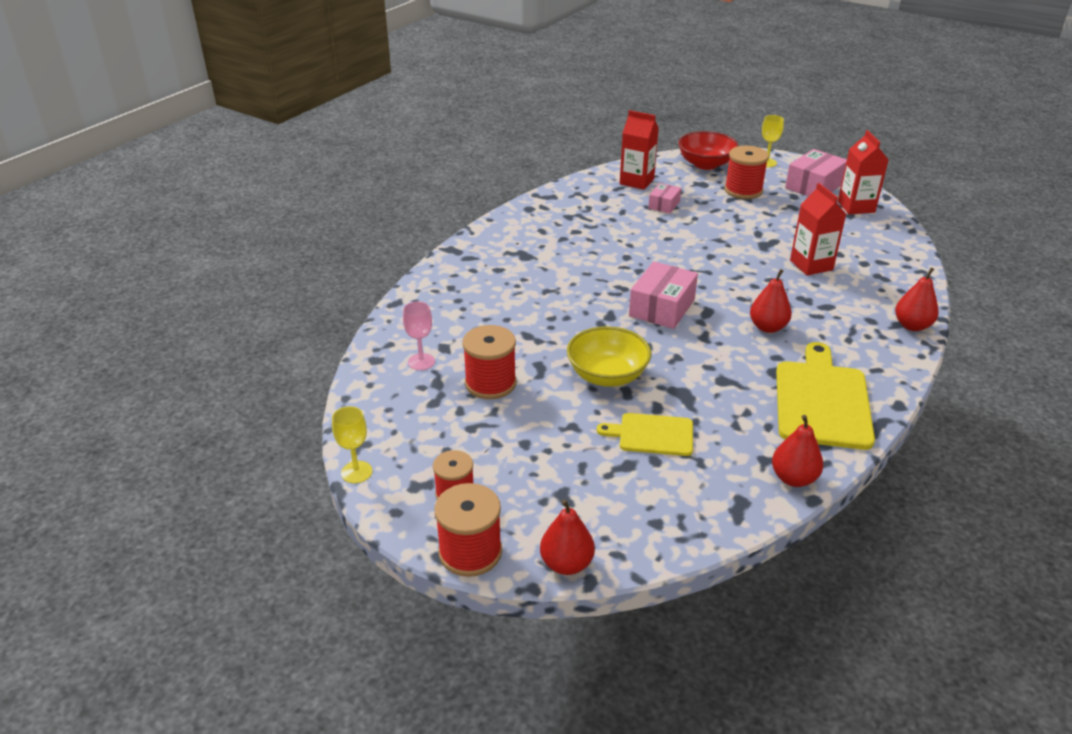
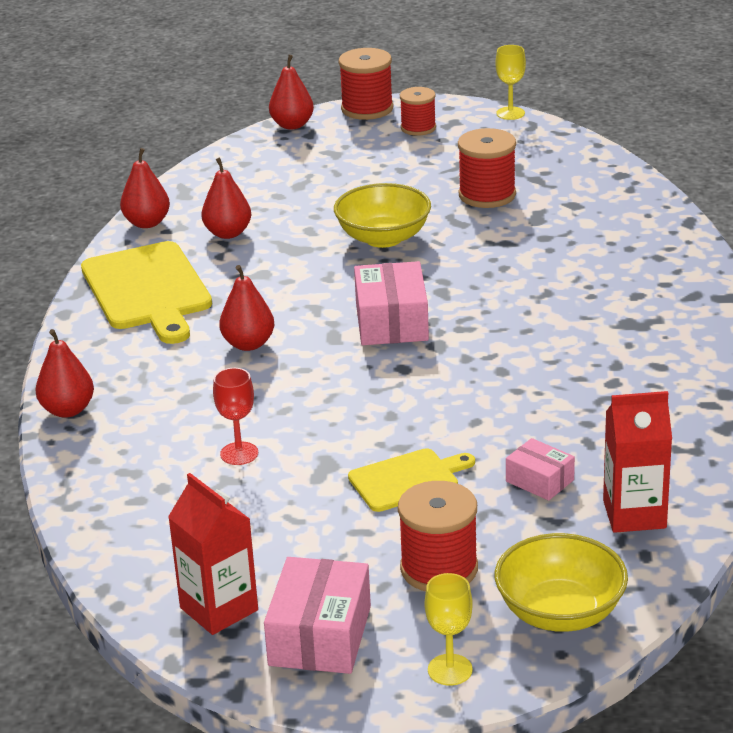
camera: 150 degrees right, 5 degrees down
(421, 362) = (576, 187): pink goblet -> none
(652, 435) = (296, 210): yellow cutting board -> yellow cutting board (407, 479)
(664, 205) = (539, 481): pink box -> pink box turned 45 degrees counterclockwise
(705, 164) = (560, 612): red bowl -> yellow bowl
(726, 433) = (228, 233): none -> red pear
(811, 265) = (239, 453): red carton -> red goblet

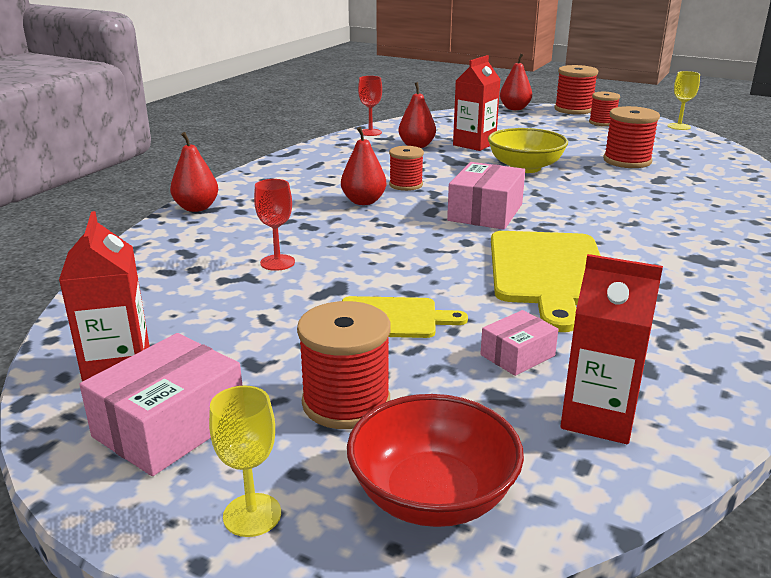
camera: 25 degrees right, 5 degrees down
(147, 223) = (370, 132): red pear -> red goblet
(148, 290) = (331, 161): yellow cutting board -> yellow cutting board (548, 272)
(272, 304) = (406, 185): none -> red spool
(295, 211) = (474, 144): none -> red carton
(539, 481) = (517, 355): pink box -> pink box turned 75 degrees clockwise
(560, 612) = (432, 496): yellow bowl -> red bowl

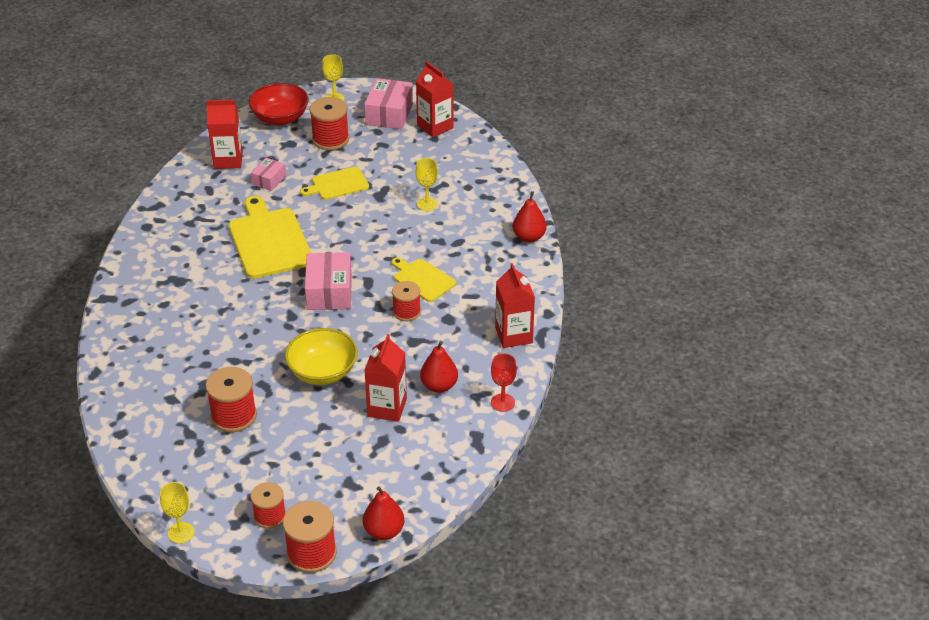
camera: 155 degrees right, 15 degrees up
(277, 262) = (427, 204): red goblet -> yellow goblet
(315, 156) = (513, 335): none -> red carton
(363, 201) = (422, 279): red pear -> yellow cutting board

